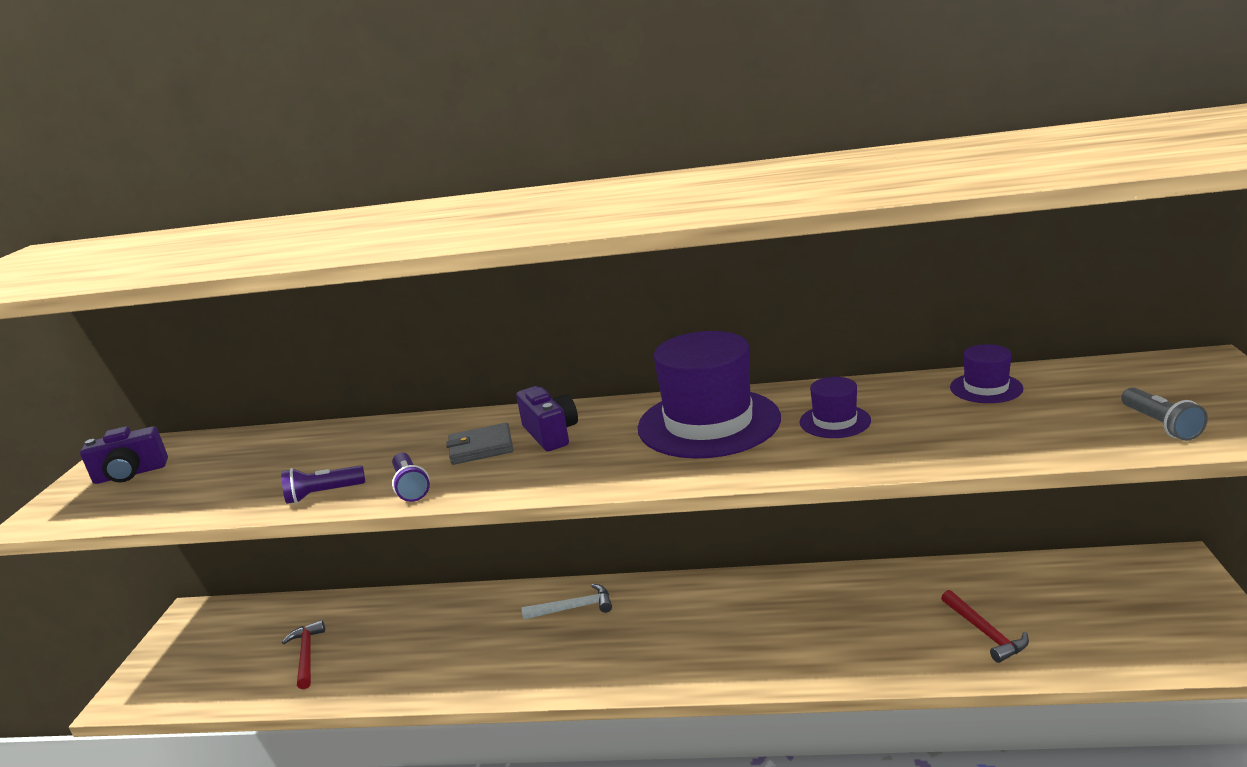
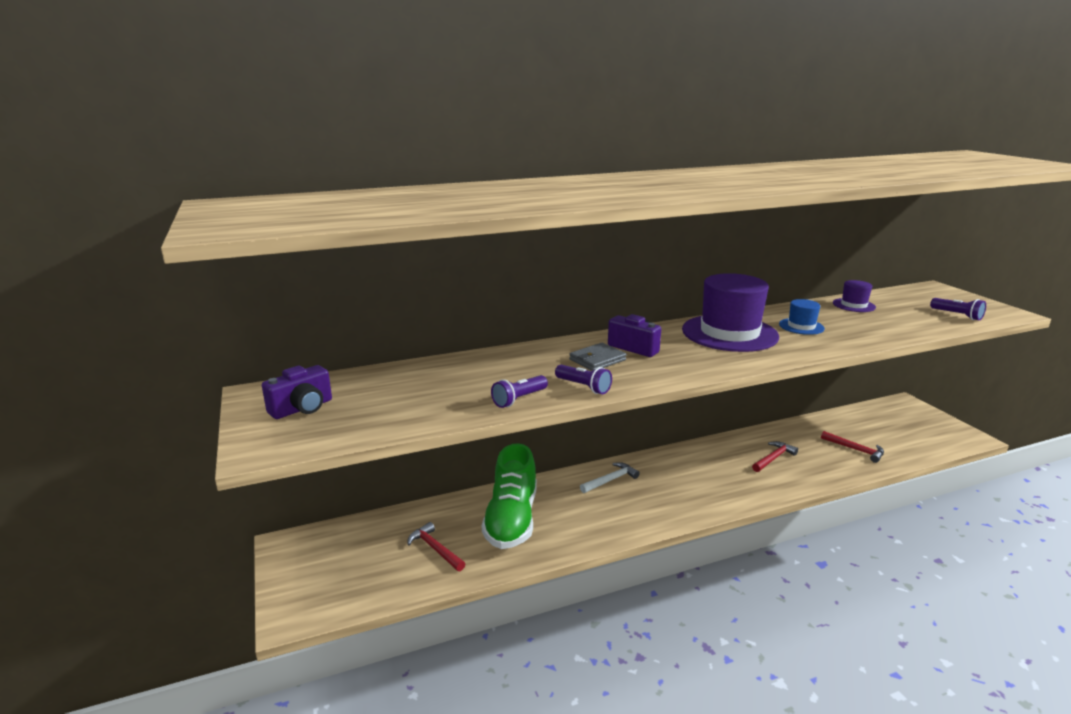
camera: 30 degrees left, 0 degrees up
(413, 637) = (511, 519): none -> green shoe
(832, 620) = (774, 458): none -> red hammer
(835, 421) = (801, 326): purple hat -> blue hat
(1160, 425) = (957, 315): grey flashlight -> purple flashlight

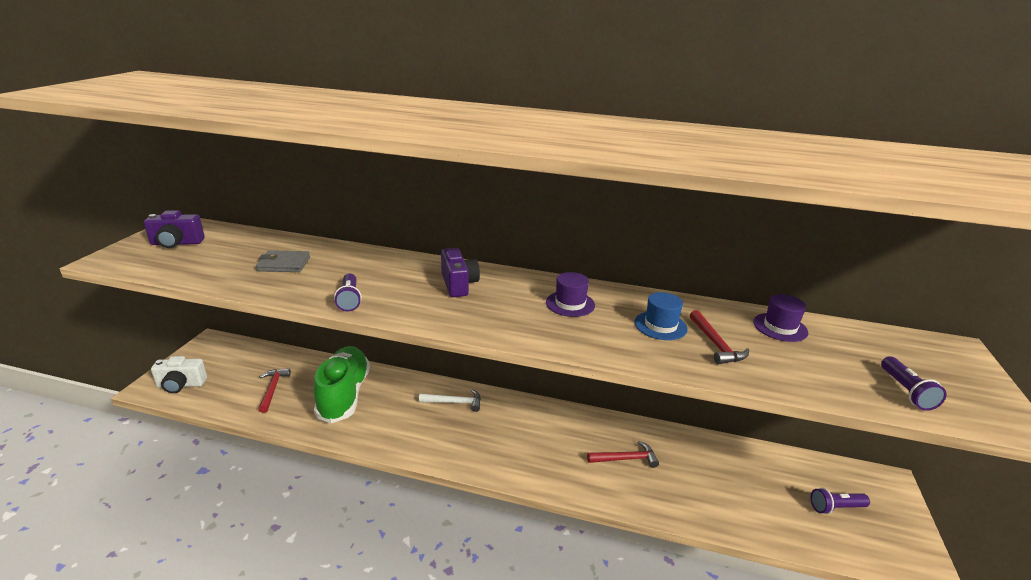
camera: 35 degrees right, 5 degrees up
(325, 596) = (181, 385): none -> white camera
(511, 519) = (344, 395): green shoe -> green shoe turned 135 degrees clockwise
(519, 399) = (290, 290): purple flashlight -> purple flashlight (836, 507)
(597, 360) = (408, 282): grey wallet -> grey wallet (284, 264)
(729, 333) = (570, 304): purple hat -> purple hat, size x0.47
(856, 450) = (732, 498): red hammer -> red hammer (716, 344)

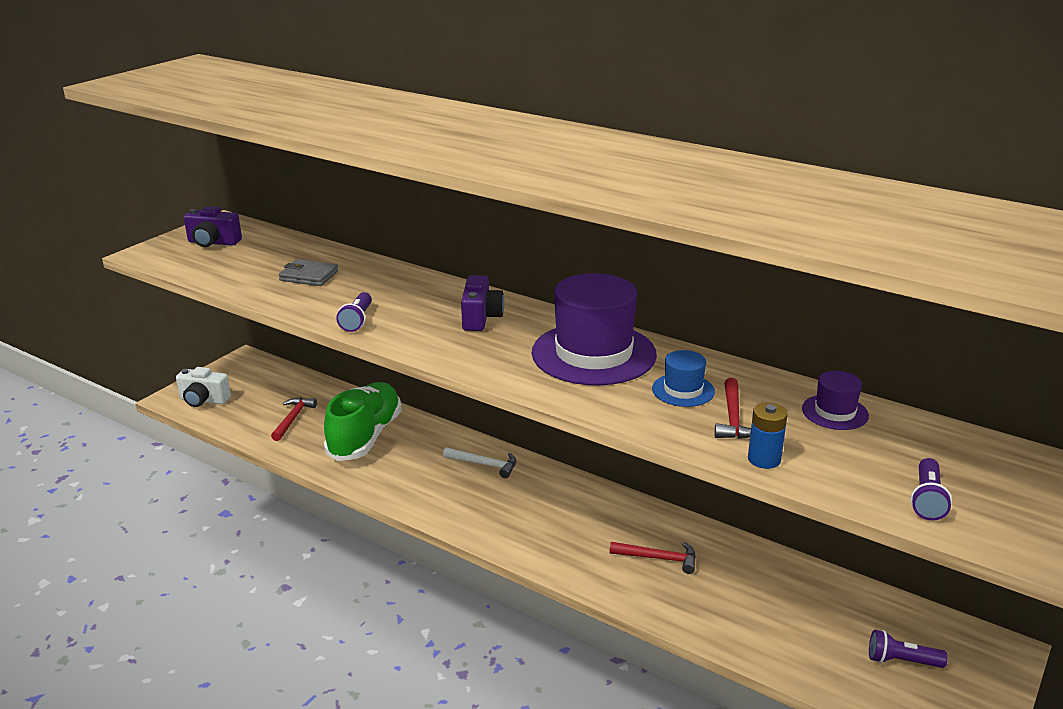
camera: 20 degrees right, 0 degrees up
(570, 304) = (593, 354): purple hat -> purple hat, size x2.13
(767, 377) = (764, 459): none -> blue battery

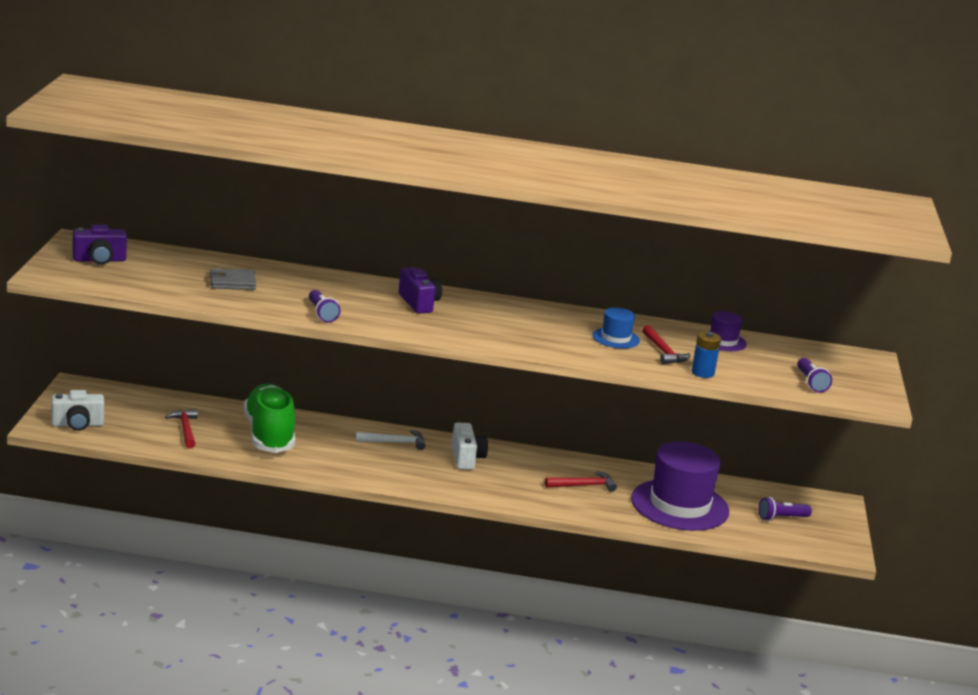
camera: 30 degrees left, 5 degrees down
(547, 497) = (466, 458): none -> white camera
(593, 354) = (531, 321): purple hat -> purple hat (679, 505)

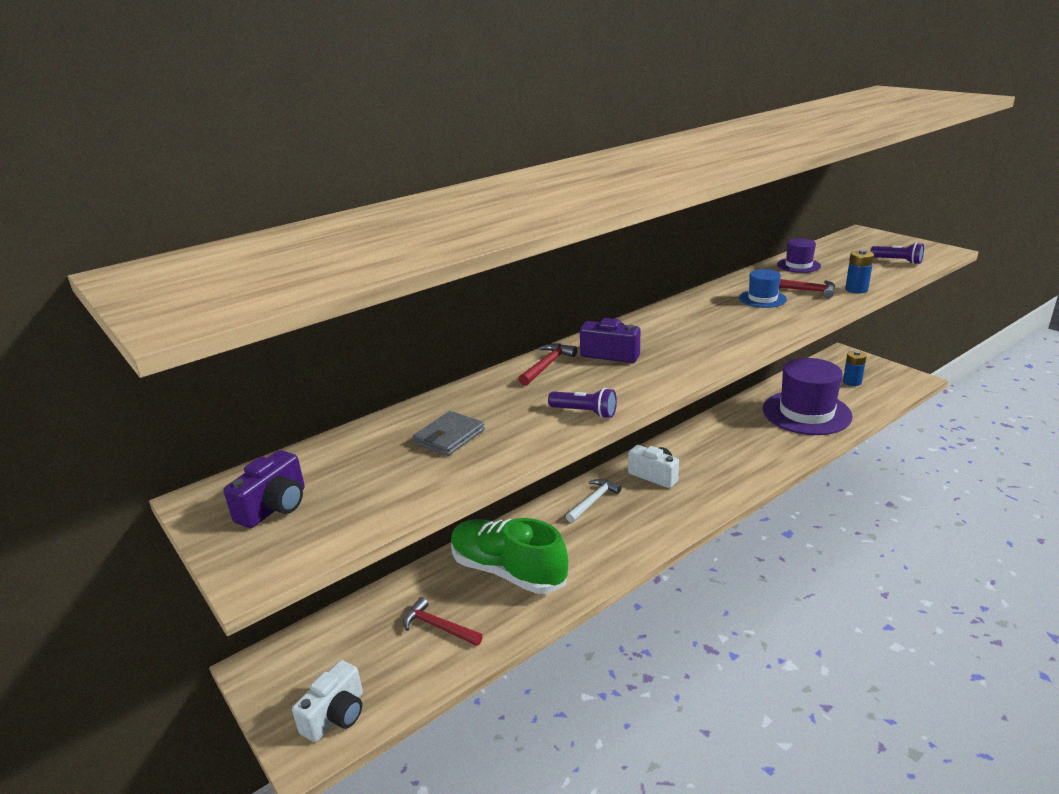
camera: 40 degrees left, 5 degrees up
(584, 485) = (745, 440): red hammer -> red hammer (547, 365)
(781, 518) = (852, 382): purple flashlight -> blue battery

